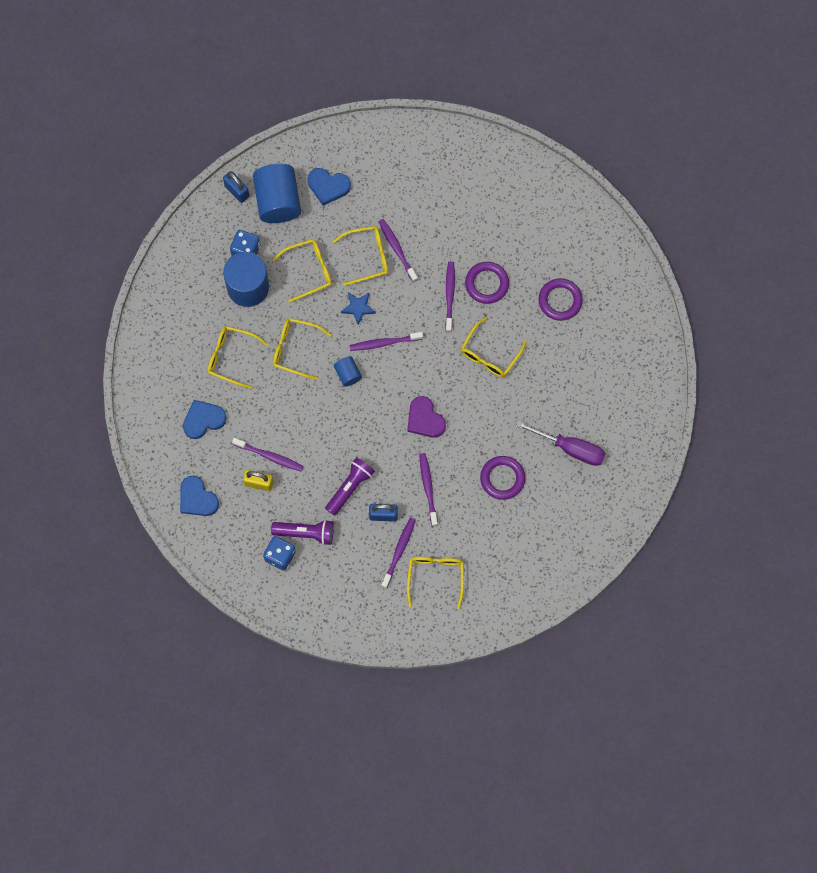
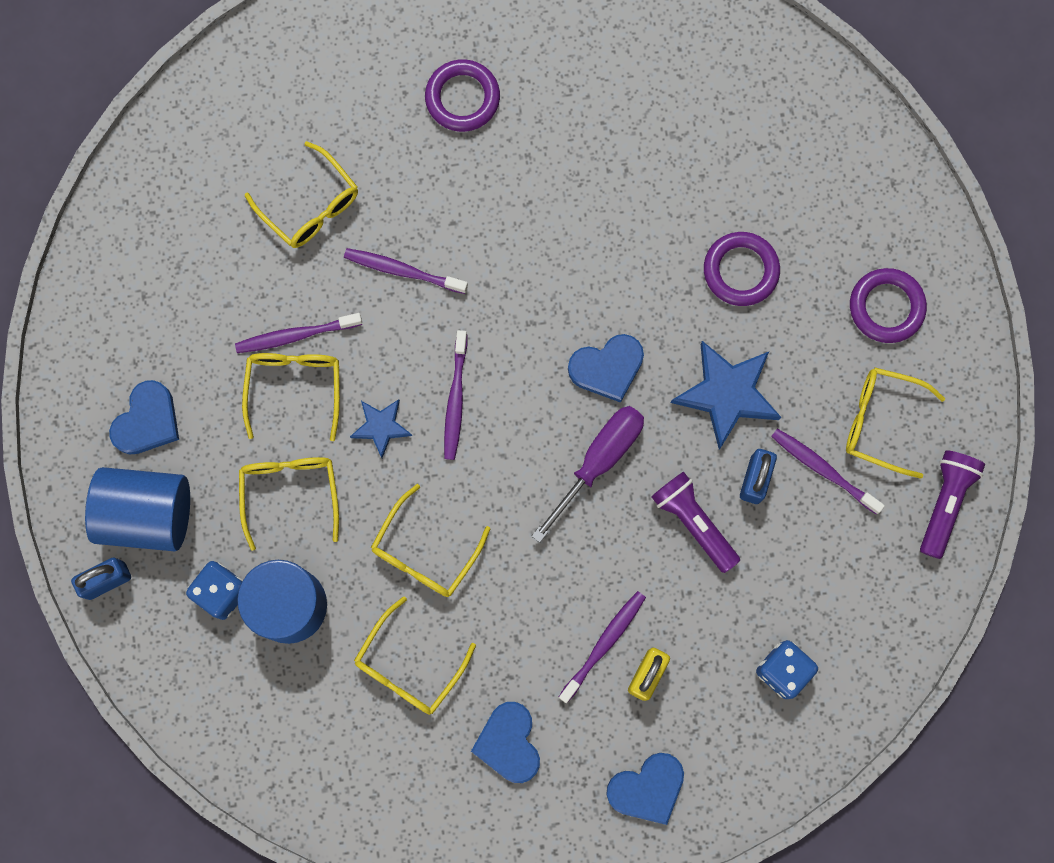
camera: 75 degrees left, 5 degrees up
(305, 533) = (754, 617): purple flashlight -> purple flashlight (945, 503)
(348, 374) = (494, 475): blue cylinder -> none
(425, 419) = (607, 368): purple heart -> blue heart
(428, 488) = (727, 394): purple toothbrush -> blue star
(487, 284) = (400, 205): purple ring -> purple ring (886, 307)
(489, 354) = (523, 234): yellow glasses -> yellow glasses (310, 206)
(570, 448) = (717, 151): purple screwdriver -> purple screwdriver (598, 461)

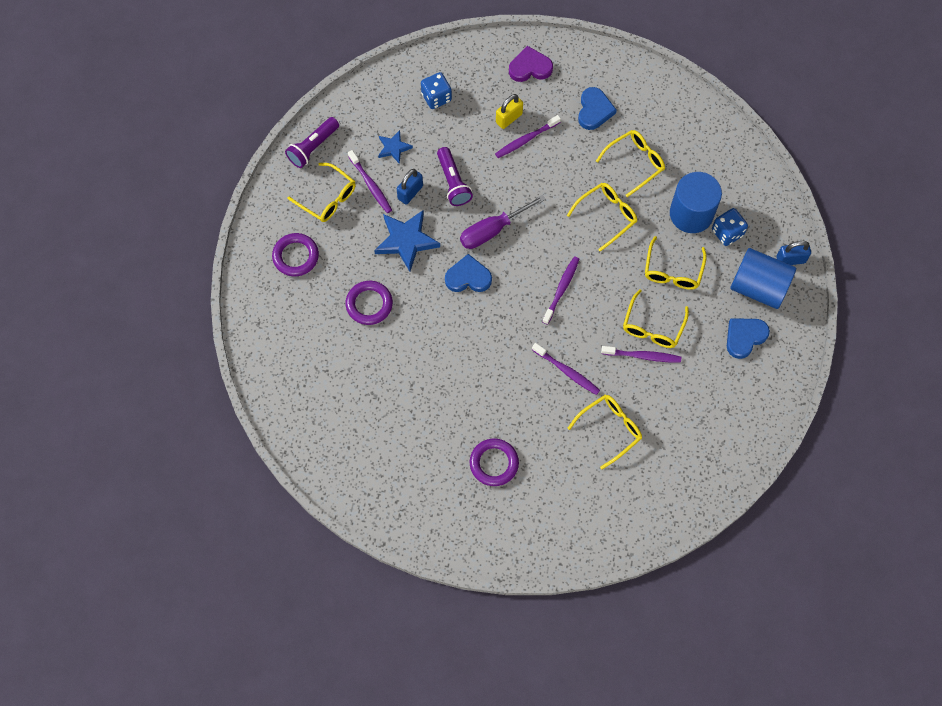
camera: 160 degrees left, 10 degrees down
(310, 206) = (610, 429): yellow glasses -> yellow glasses turned 75 degrees clockwise
(381, 427) = (609, 289): blue star -> blue star (394, 148)
(647, 788) = (530, 67): blue heart -> purple heart

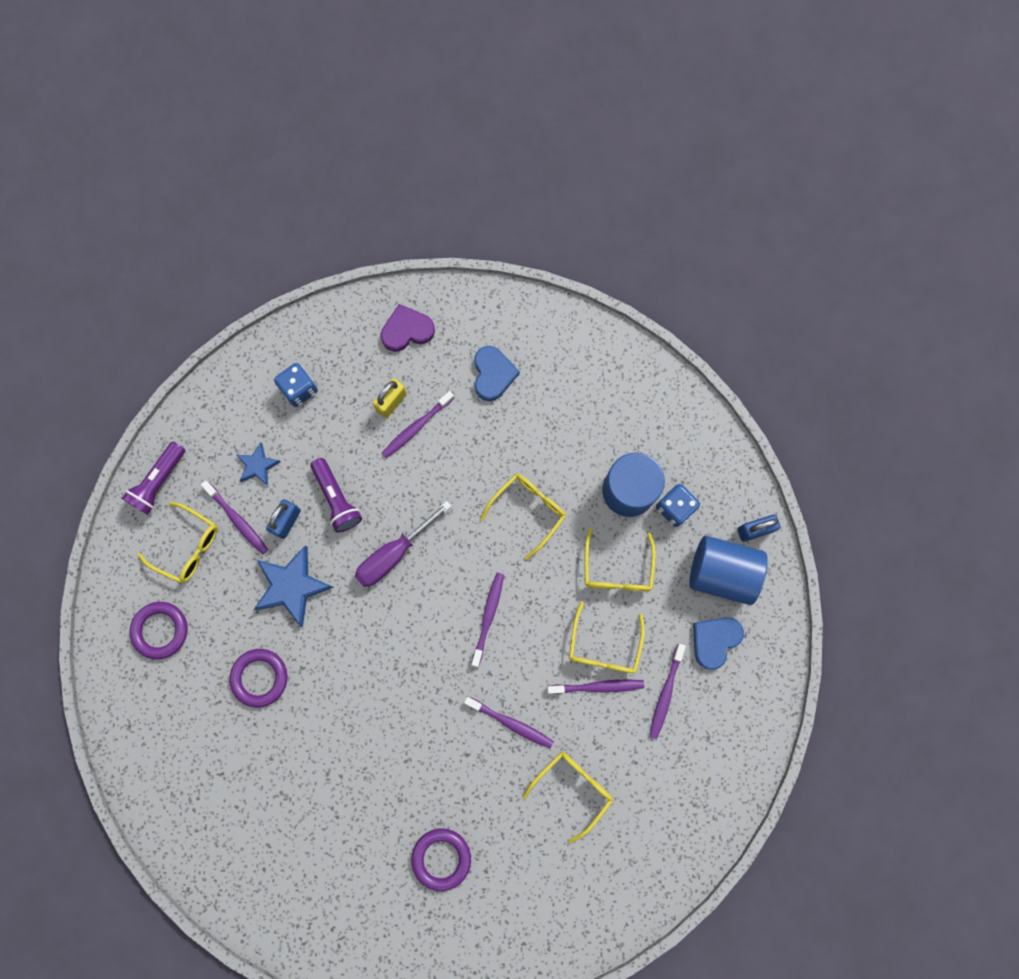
camera: 10 degrees left, 10 degrees up
(468, 277) = (374, 621): blue heart -> none
(635, 163) = (552, 435): yellow glasses -> none
(698, 370) = (666, 693): none -> purple toothbrush

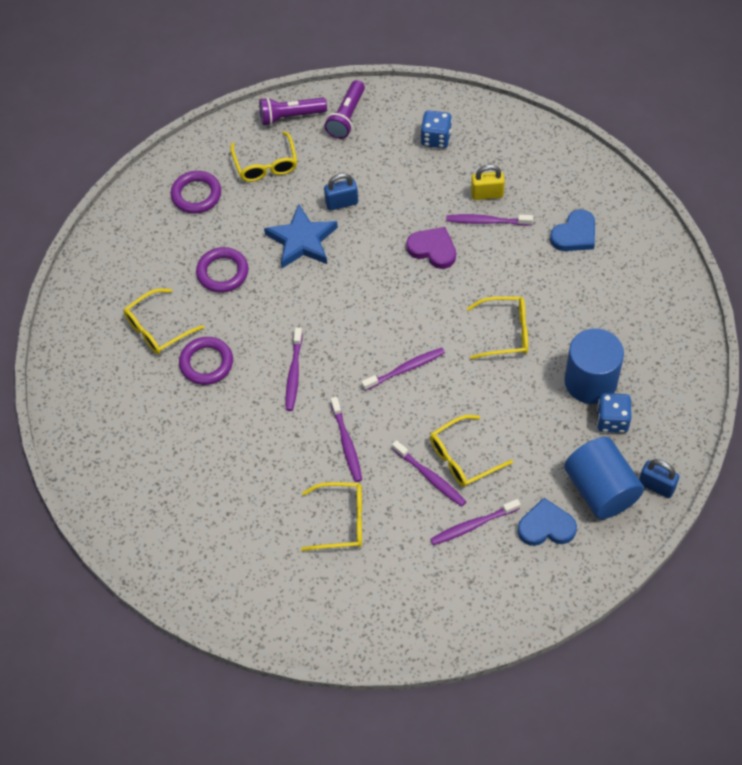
camera: 50 degrees right, 20 degrees down
(237, 519) = (312, 176): purple toothbrush -> purple toothbrush (294, 373)
(258, 465) = (360, 158): blue star -> none
(336, 499) = (387, 217): purple flashlight -> purple flashlight (346, 117)
(394, 553) = (387, 279): purple screwdriver -> none
(407, 330) = (545, 163): purple heart -> purple heart (433, 249)
(441, 858) = (209, 478): purple ring -> purple ring (206, 363)
(617, 569) = (527, 421): yellow glasses -> yellow glasses (157, 329)

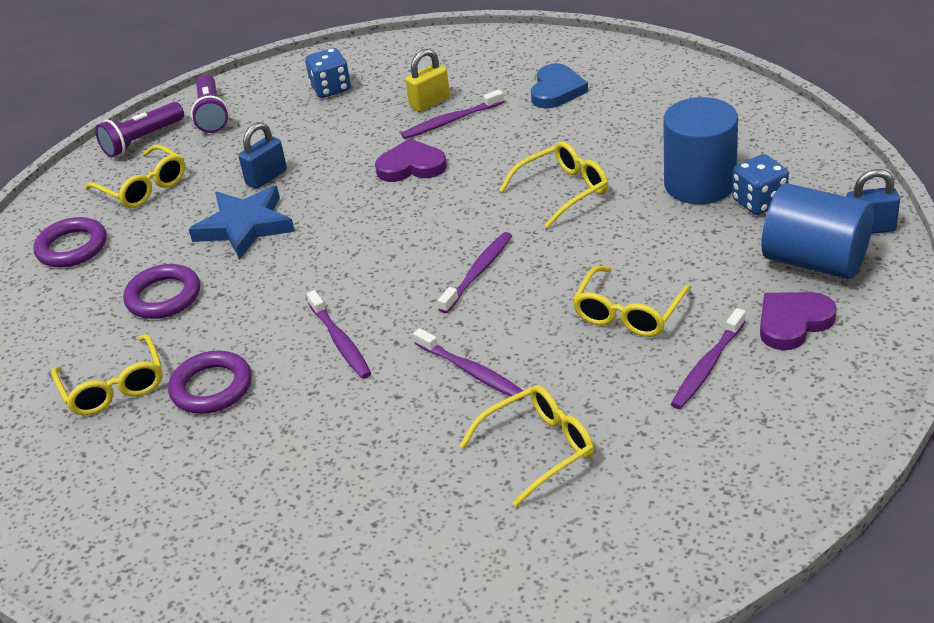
camera: 30 degrees left, 20 degrees down
(157, 329) = (114, 387): yellow glasses -> yellow glasses turned 45 degrees counterclockwise
(430, 477) = (607, 349): purple toothbrush -> none
(546, 526) = (793, 323): blue heart -> purple heart

